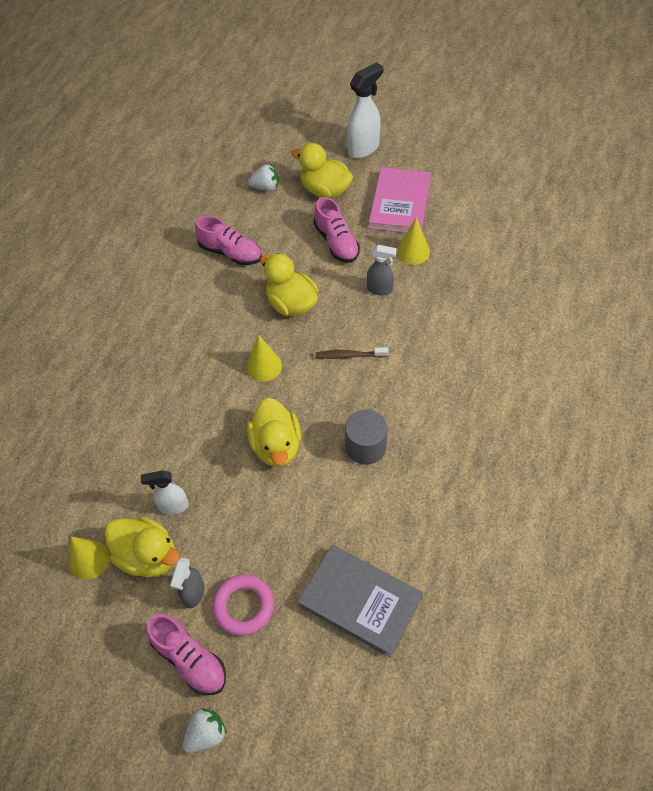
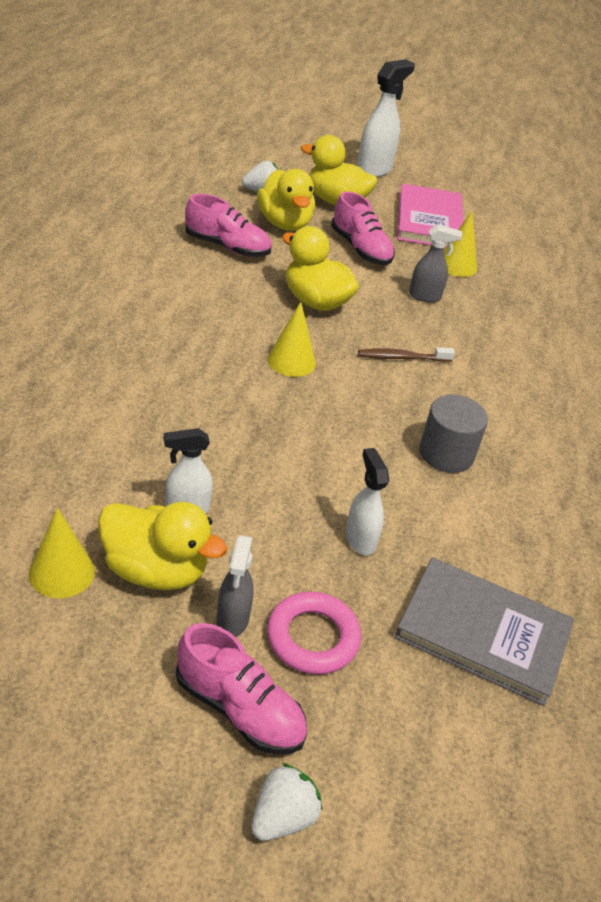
camera: 15 degrees left, 15 degrees down
(276, 446) = (325, 447): yellow duck -> yellow duck (284, 223)
(288, 526) = (360, 539): none -> white spray bottle

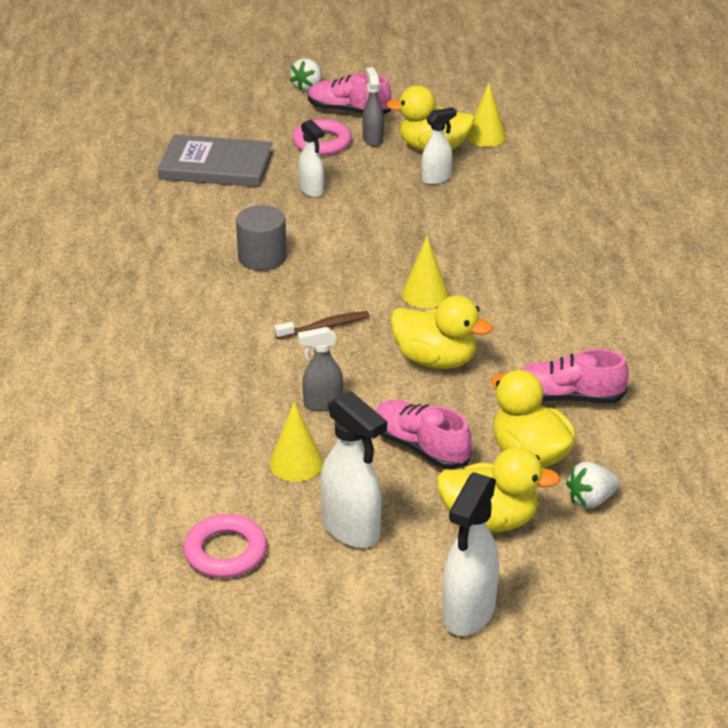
camera: 170 degrees right, 5 degrees down
(429, 221) = (351, 530): pink book -> white spray bottle
(514, 233) = (225, 552): none -> pink ring

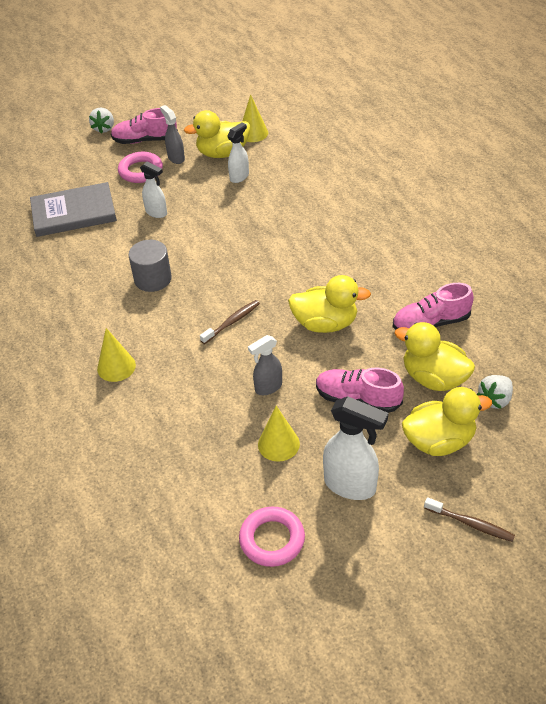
camera: 20 degrees left, 10 degrees up
(425, 294) = (286, 272): yellow cone -> yellow cone (116, 367)
(468, 613) = (470, 524): white spray bottle -> brown toothbrush

